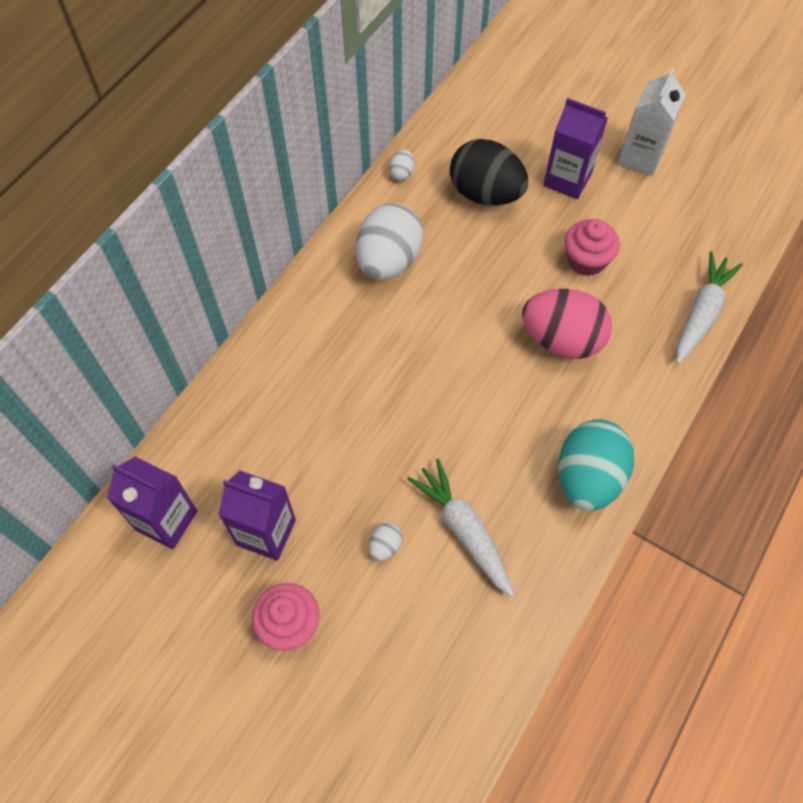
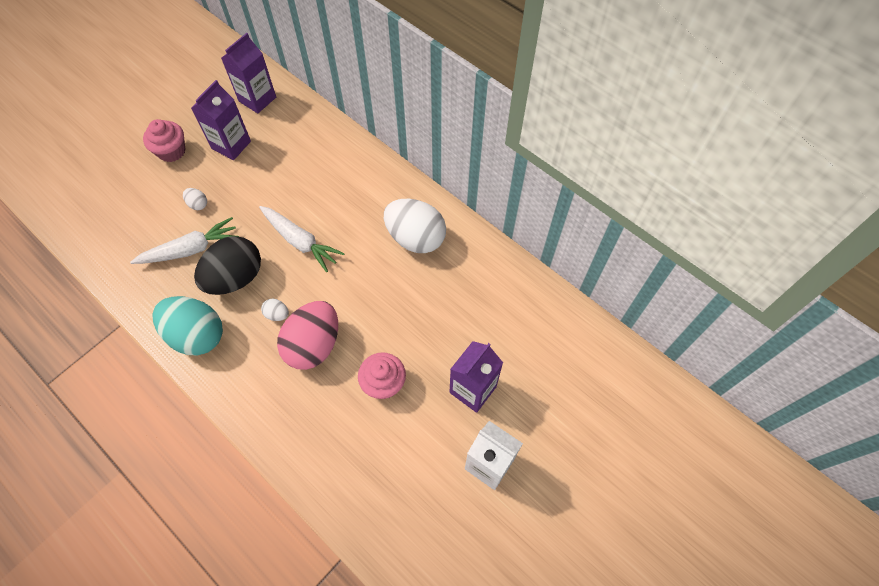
camera: 100 degrees right, 0 degrees up
(402, 173) = (500, 260): white egg -> white egg (277, 314)
(485, 194) = (468, 319): black egg -> black egg (235, 278)
(701, 313) = (307, 466): white carrot -> white carrot (300, 241)

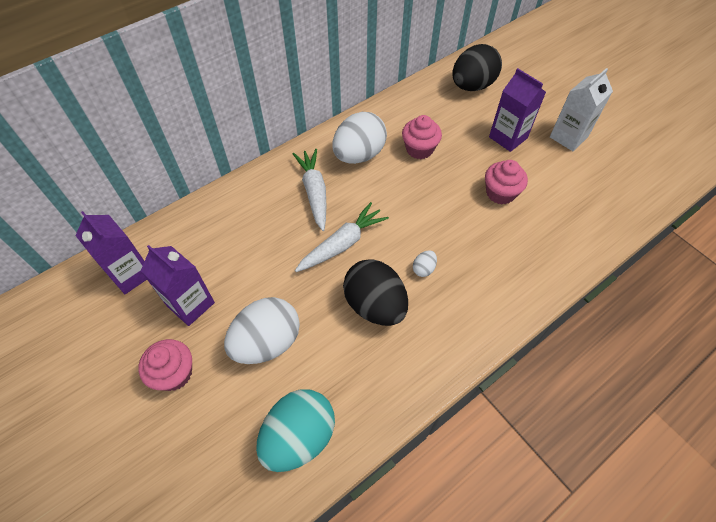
camera: 80 degrees left, 5 degrees down
(190, 249) = (329, 351): white carrot -> white carrot (314, 192)
(197, 335) = (439, 344): turquoise egg -> turquoise egg (299, 437)
(198, 204) = (267, 342): white egg -> white egg, size x2.41
(314, 345) = (460, 241): pink egg -> none
(435, 294) = (419, 149): none -> pink cupcake
(555, 344) = (472, 86): none -> black egg

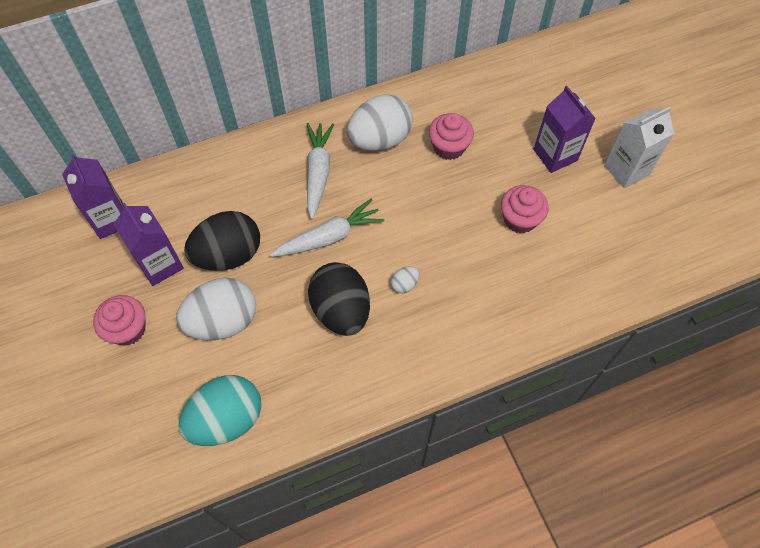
camera: 15 degrees right, 5 degrees up
(472, 86) = (539, 81): black egg -> black egg (228, 255)

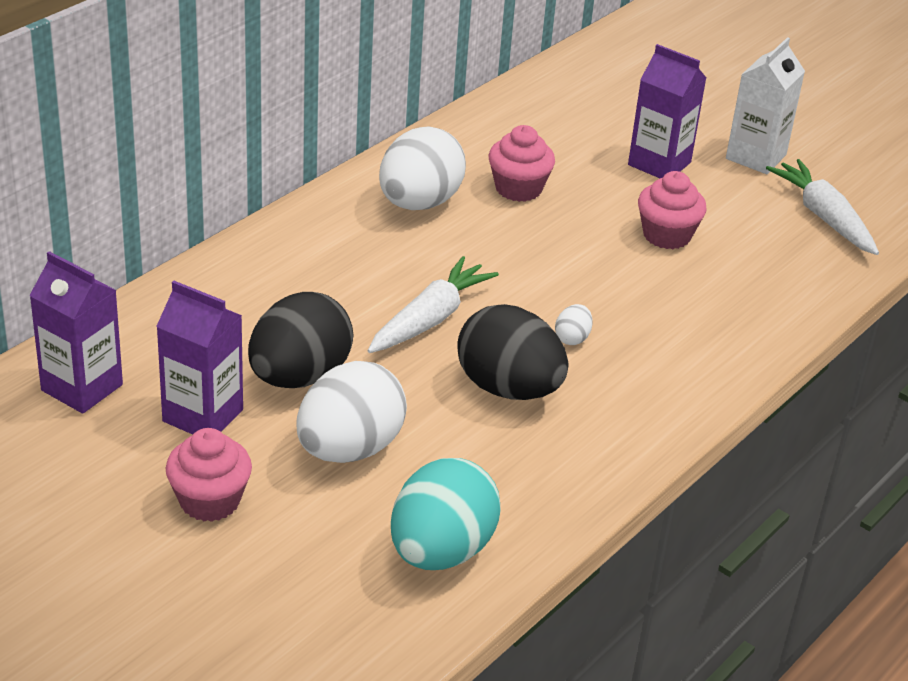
camera: 30 degrees left, 25 degrees down
(318, 173) = (360, 257): white carrot -> white carrot (823, 217)

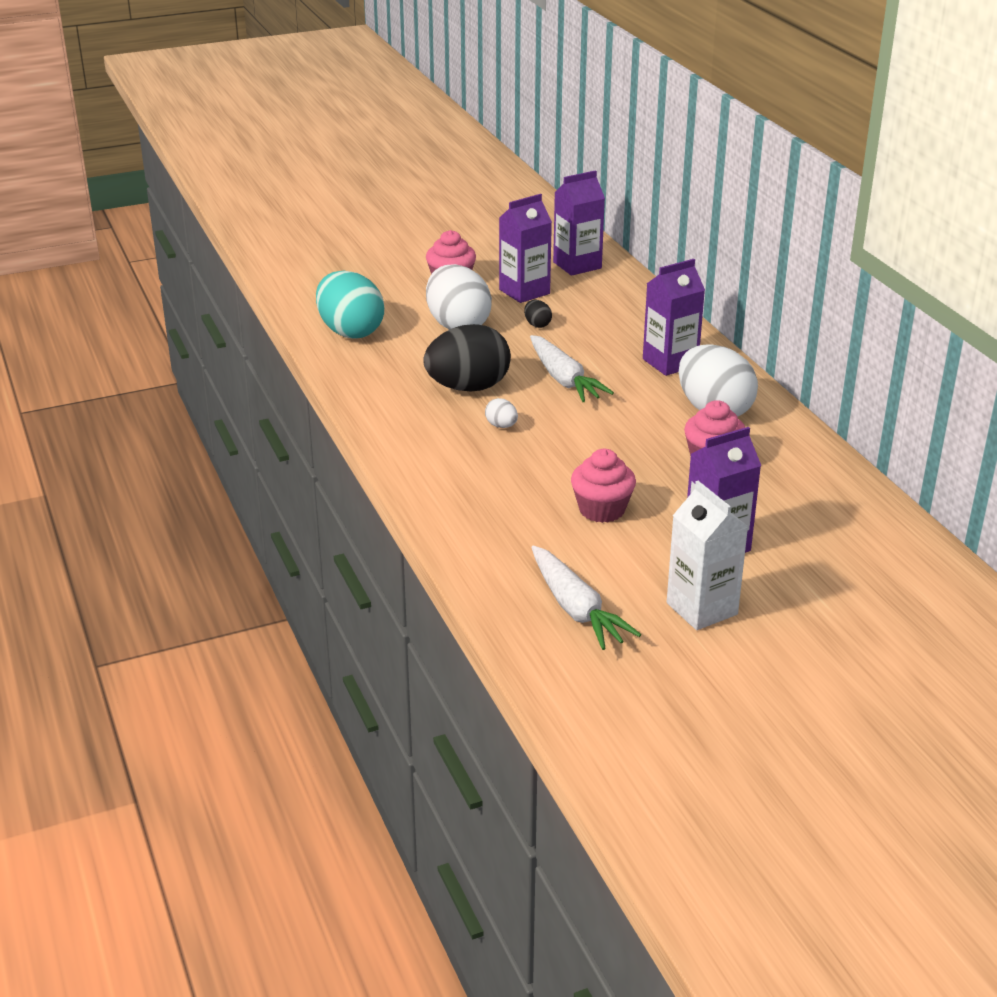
camera: 120 degrees right, 5 degrees down
(299, 376) = (537, 325): black egg -> black egg, size x0.42
(330, 250) = (670, 362): none -> purple carton
(823, 217) = (576, 609): white carrot -> white carrot turned 60 degrees clockwise

